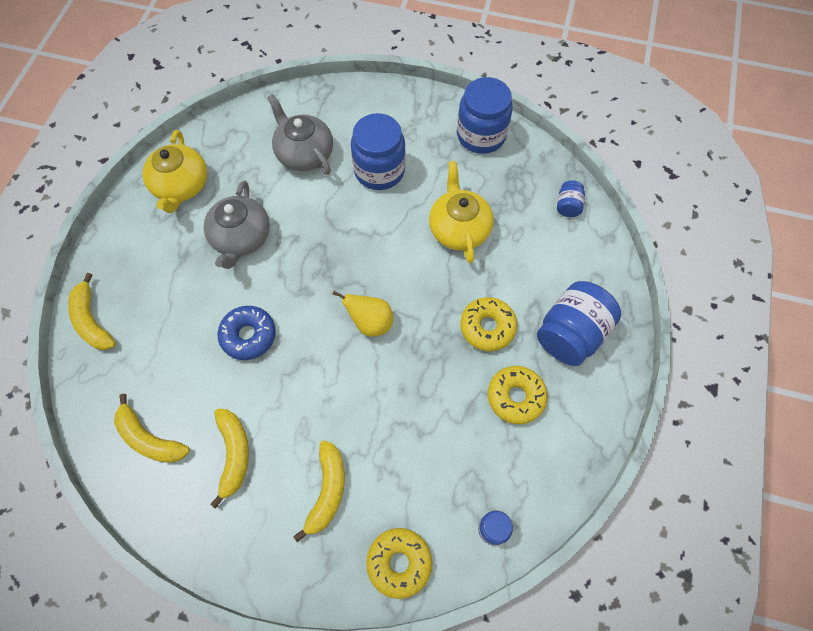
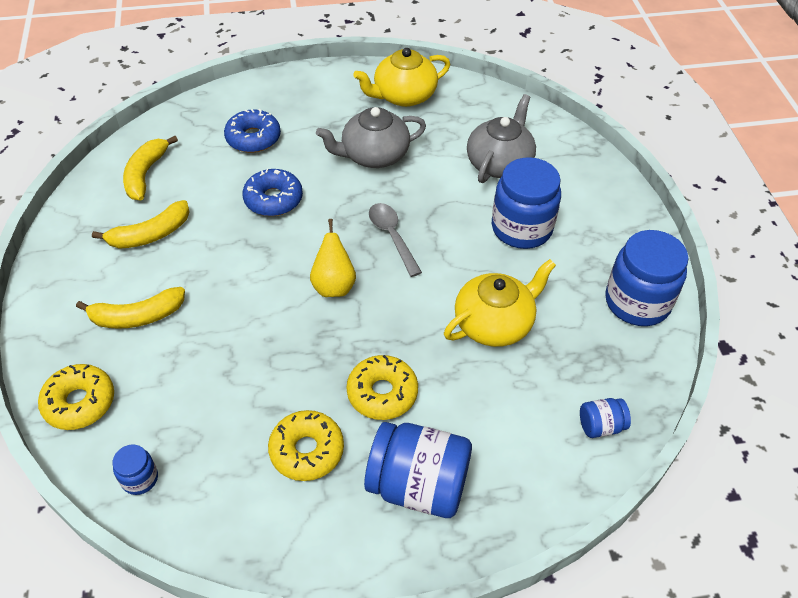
camera: 65 degrees right, 15 degrees down
(92, 320) = (239, 97): yellow banana -> none
(159, 327) = (253, 138): none -> blue donut
(341, 261) = (392, 237): none -> grey spoon

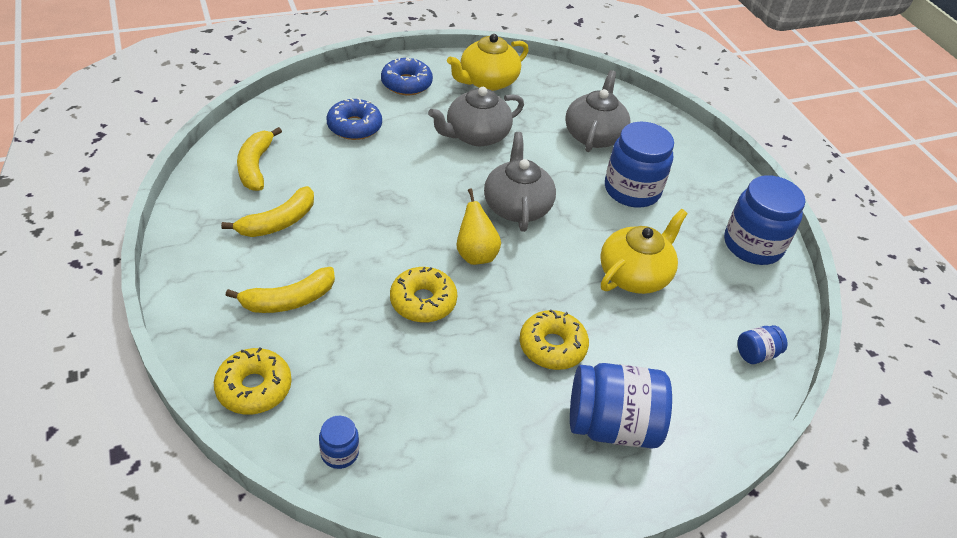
camera: 15 degrees left, 5 degrees down
(273, 199) = (392, 181): blue donut -> blue donut (406, 84)
(307, 451) = (497, 407): yellow donut -> yellow donut (423, 301)
(392, 237) = (517, 206): grey spoon -> grey teapot

